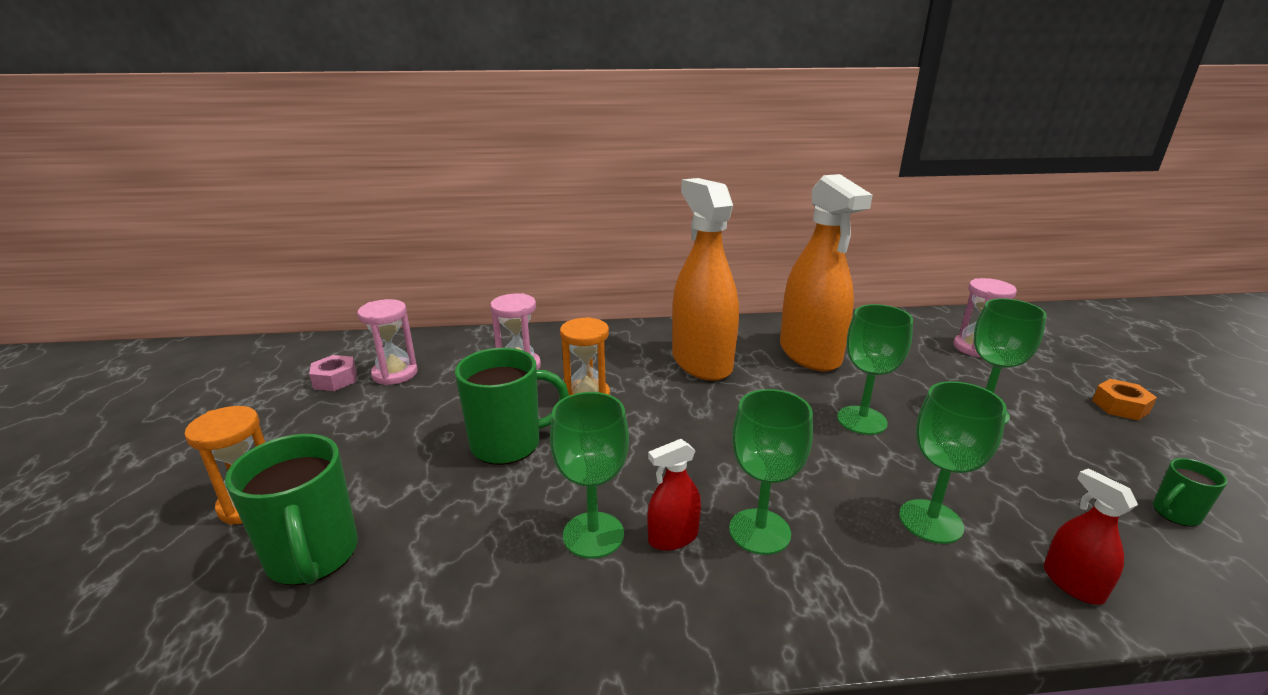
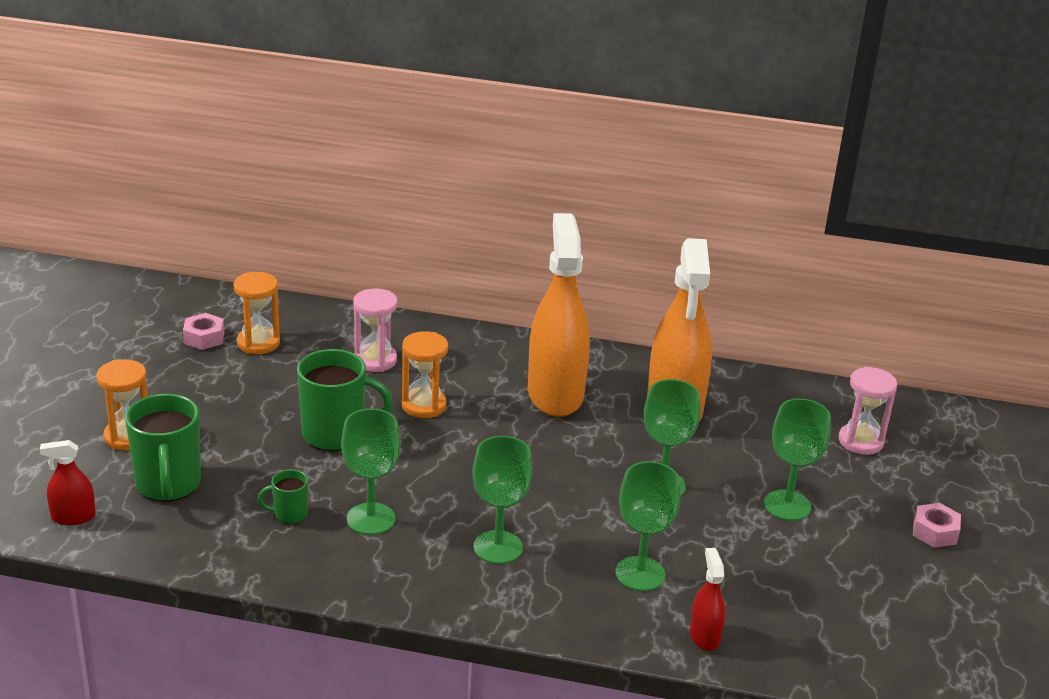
camera: 15 degrees right, 5 degrees up
(395, 374) = (258, 343): pink hourglass -> orange hourglass
(673, 537) = (429, 535): red spray bottle -> red spray bottle (73, 517)
(1120, 406) = (935, 532): orange nut -> pink nut
(1175, 514) = (853, 619): green mug -> green mug (289, 514)

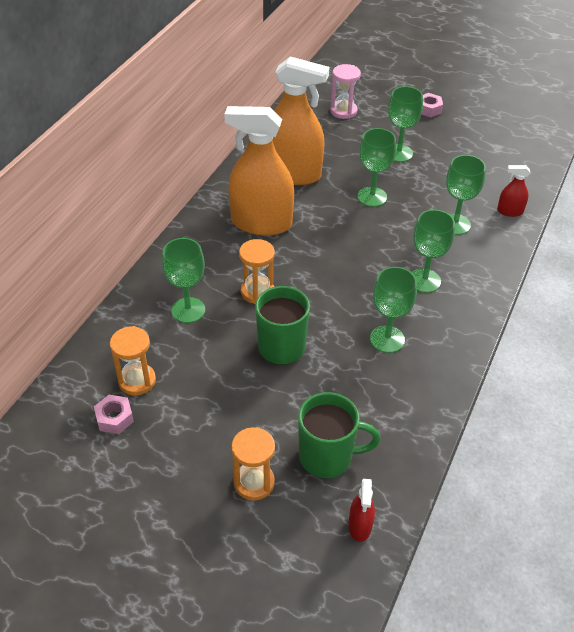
camera: 75 degrees left, 15 degrees up
(289, 514) = (376, 384): green mug -> none
(375, 360) = (188, 310): pink hourglass -> green goblet

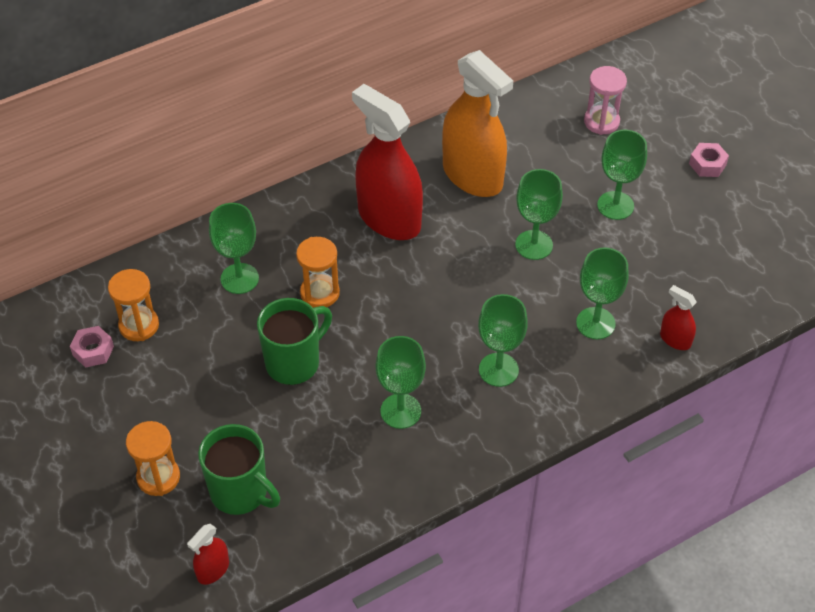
camera: 35 degrees right, 5 degrees up
(261, 223) = (389, 218): orange spray bottle -> red spray bottle

